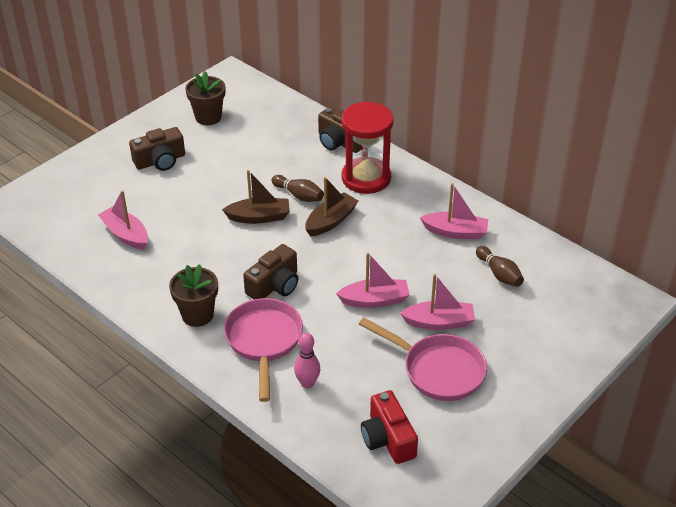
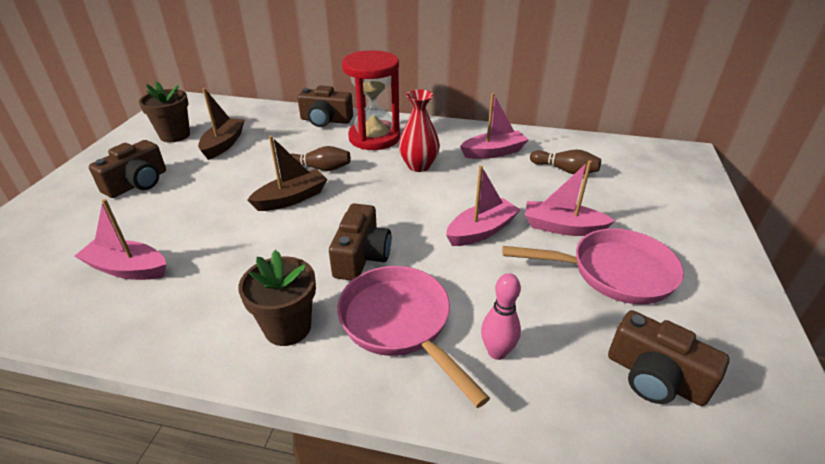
camera: 30 degrees left, 5 degrees down
(331, 221) = (371, 179): brown boat -> brown boat (224, 144)
(379, 222) = (419, 166): none -> red vase
(388, 439) = (655, 377): red camera -> brown camera
(439, 322) = (562, 227): pink boat -> pink boat turned 135 degrees counterclockwise

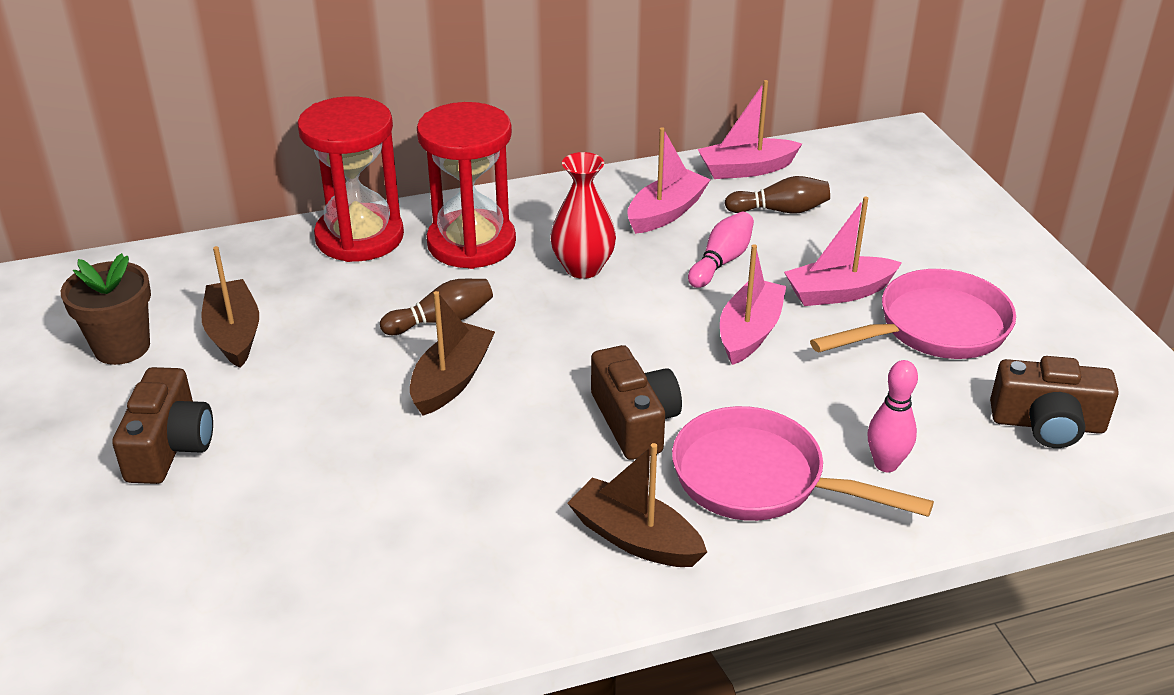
camera: 30 degrees left, 0 degrees up
(127, 269) = (330, 564): pink boat -> pink boat (746, 169)
(288, 327) = (635, 538): brown flower pot -> brown boat
(325, 120) = (359, 237): brown camera -> red hourglass
(502, 186) = (721, 261): none -> pink bowling pin

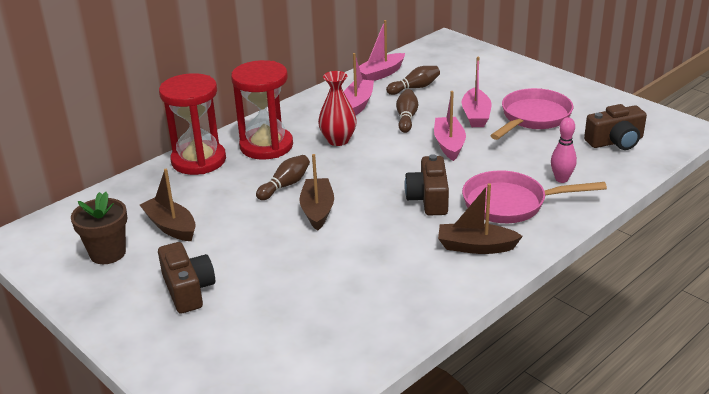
camera: 25 degrees left, 5 degrees down
(634, 421) = (429, 199): brown camera -> brown camera turned 135 degrees counterclockwise
(721, 261) = (406, 118): pink bowling pin -> brown bowling pin
(838, 292) = (476, 115): pink boat -> pink boat turned 45 degrees counterclockwise

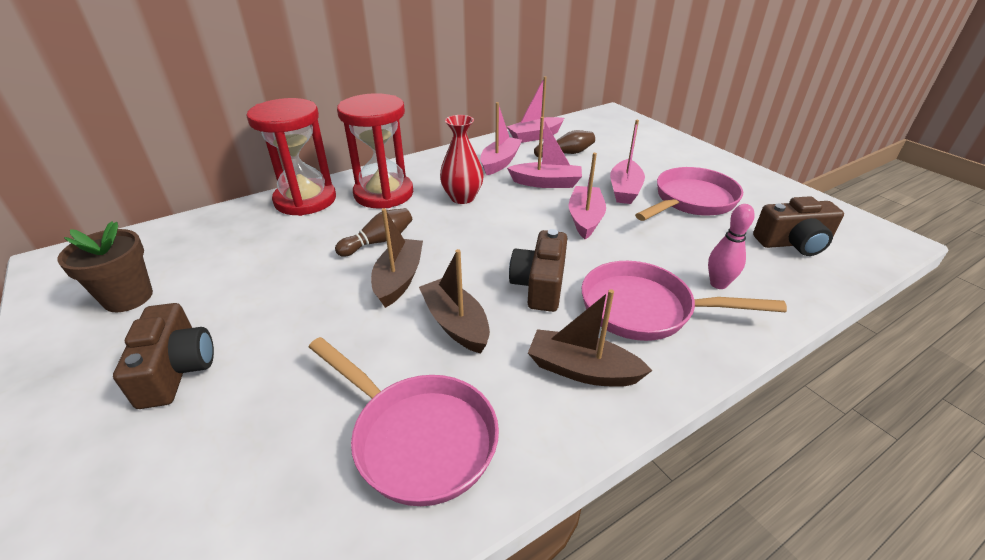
camera: 10 degrees right, 5 degrees up
(171, 226) = (222, 274): brown boat -> brown boat (456, 324)
(381, 298) = (418, 437): none -> pink pan
(406, 118) = (546, 183): brown bowling pin -> pink boat

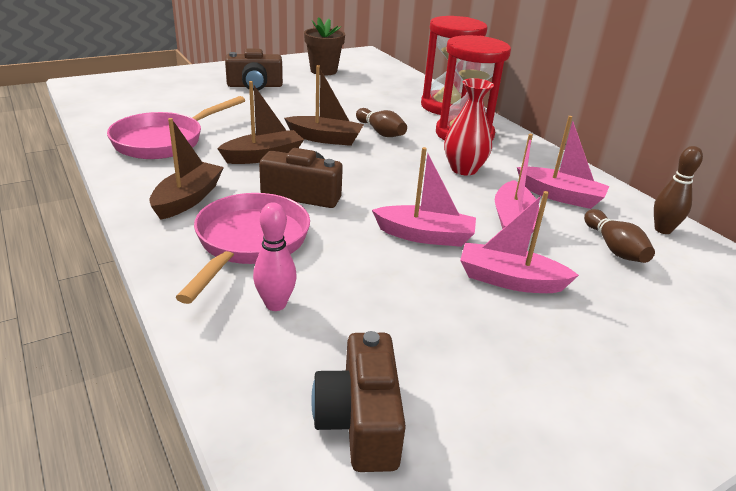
camera: 90 degrees right, 5 degrees down
(535, 136) = (662, 230): pink boat -> brown bowling pin
(691, 201) = (488, 339): pink pan -> none

